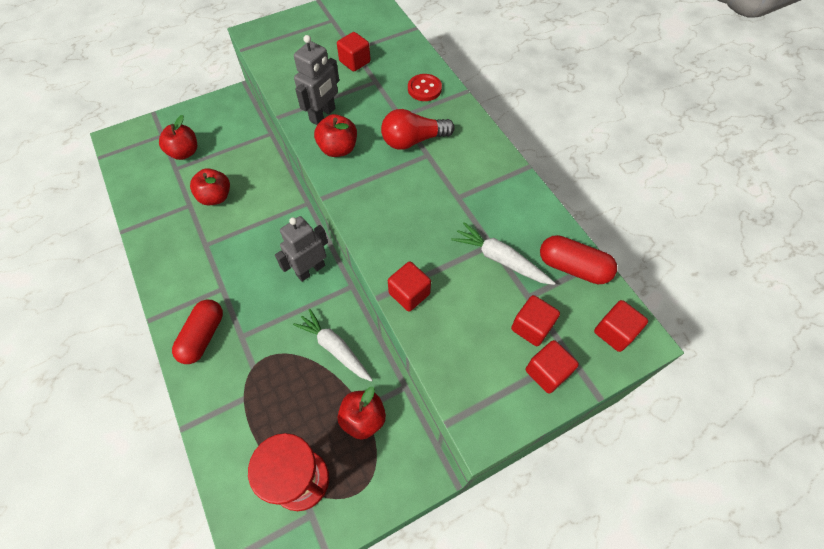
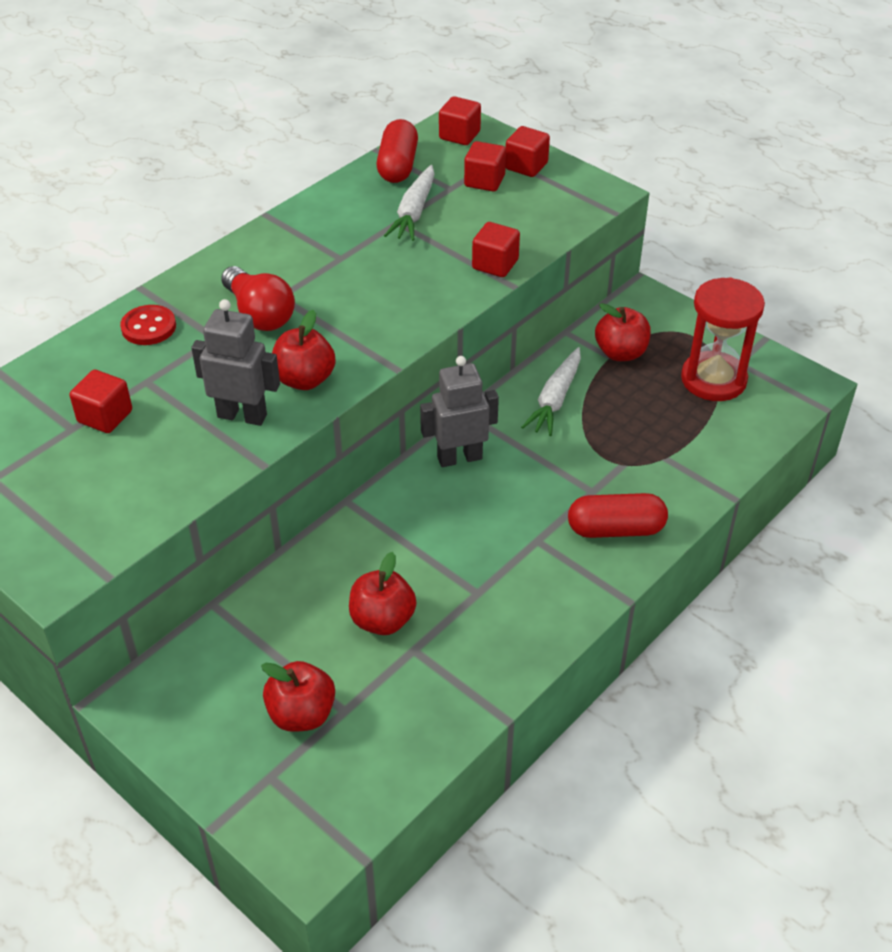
camera: 110 degrees left, 15 degrees down
(310, 270) = (459, 458): grey robot -> grey robot turned 135 degrees clockwise

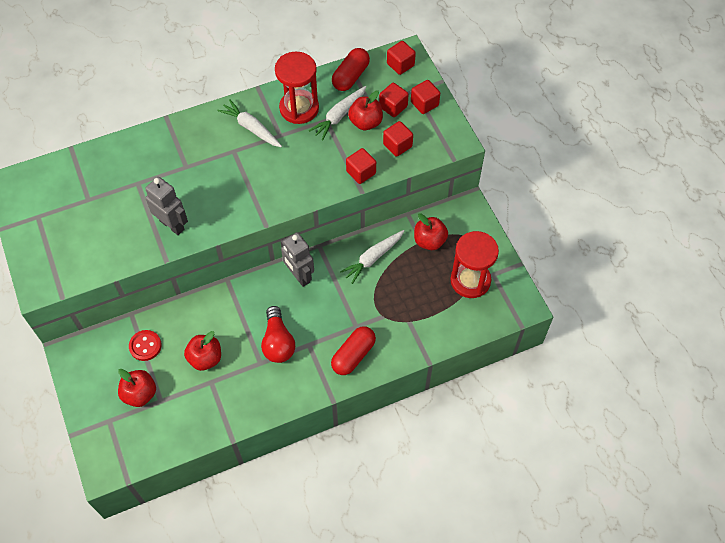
camera: 25 degrees right, 15 degrees up
(105, 416) = (107, 198): red cube -> red cube (397, 145)
(148, 327) = (156, 146): red button -> red button (145, 346)
(259, 314) = (216, 159): red light bulb -> red light bulb (278, 342)
(289, 262) = (251, 128): none -> white carrot
(304, 379) = (215, 213): red apple -> red apple (365, 122)
(347, 220) = (299, 108): none -> red hourglass
(459, 458) = (299, 276): grey robot -> grey robot turned 135 degrees counterclockwise
(615, 529) = (353, 355): red capsule -> red capsule turned 75 degrees counterclockwise

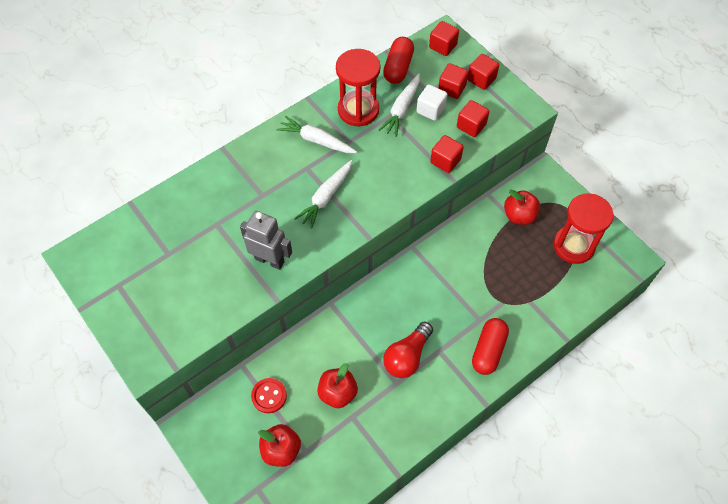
camera: 15 degrees left, 0 degrees up
(278, 342) = (407, 356): red light bulb -> red light bulb turned 60 degrees clockwise
(299, 276) = (403, 282): grey robot -> none
(365, 122) = (430, 110): red apple -> white cube
(373, 258) = (470, 246): white carrot -> white carrot (326, 197)

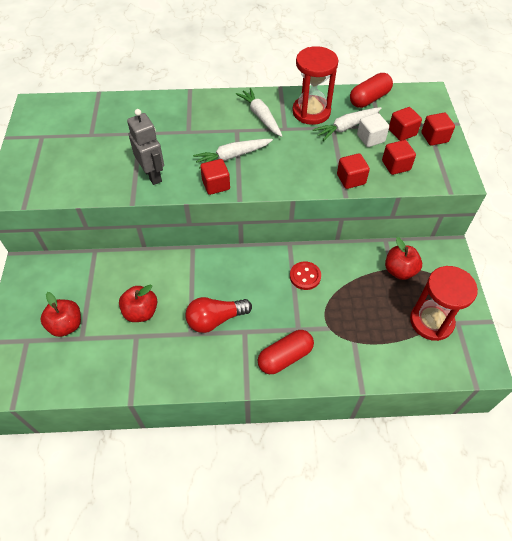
camera: 35 degrees right, 5 degrees down
(269, 396) = (93, 283): red button -> red button (305, 276)
(443, 46) = (420, 101): red cube -> red cube (216, 185)

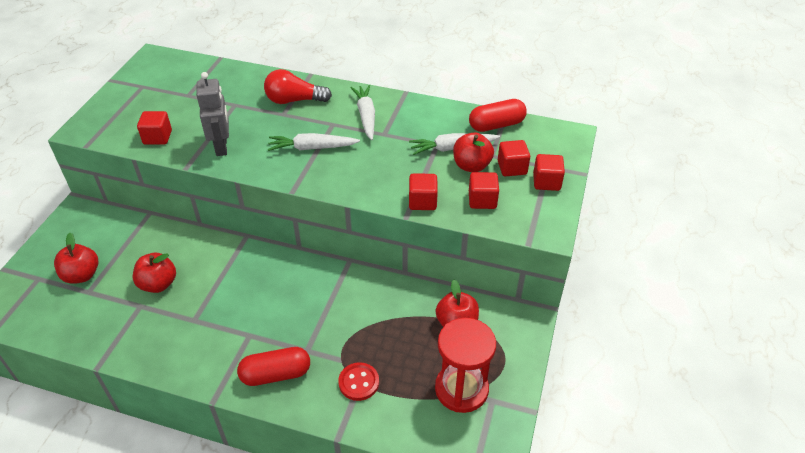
camera: 20 degrees right, 10 degrees down
(215, 319) = (227, 314): red light bulb -> red light bulb (294, 100)
(216, 185) = (277, 171): red cube -> red cube (157, 137)
(305, 276) = (346, 298): red button -> red button (358, 382)
(311, 112) = (423, 124): red hourglass -> none
(370, 138) = (471, 166): white cube -> red apple

